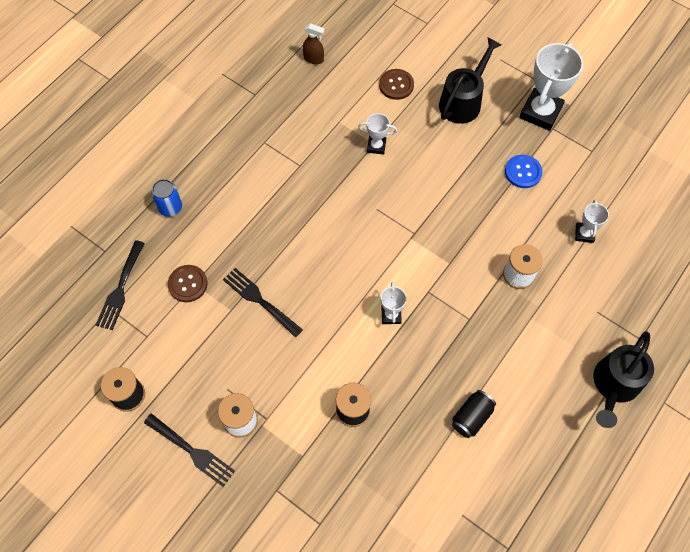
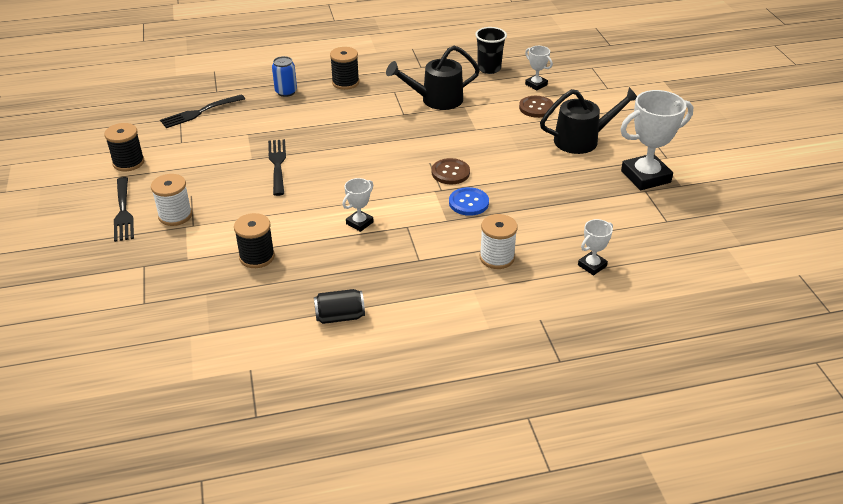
camera: 40 degrees right, 25 degrees down
(188, 284) = (243, 132): brown button -> brown button (450, 173)
(210, 159) = (345, 83): none -> black spool
(314, 59) = (489, 68): brown spray bottle -> black cup
(376, 146) = (475, 131): white trophy -> white trophy (536, 84)
(523, 172) = (582, 202): blue button -> blue button (468, 203)
(614, 386) = (492, 375): black watering can -> black watering can (436, 100)

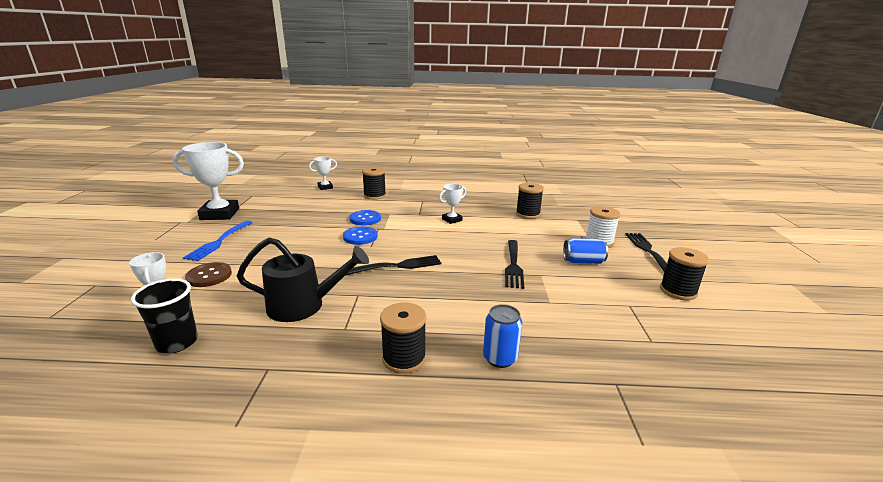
camera: 165 degrees left, 15 degrees down
(199, 112) = (626, 344): black fork -> black fork (398, 266)
(205, 182) = (583, 261): none -> blue can
(340, 317) = (478, 189): black can -> none
(450, 173) = (360, 237): brown button -> blue button
(497, 258) = (374, 196): white spool -> black spool
(582, 140) = (219, 242): black watering can -> blue fork

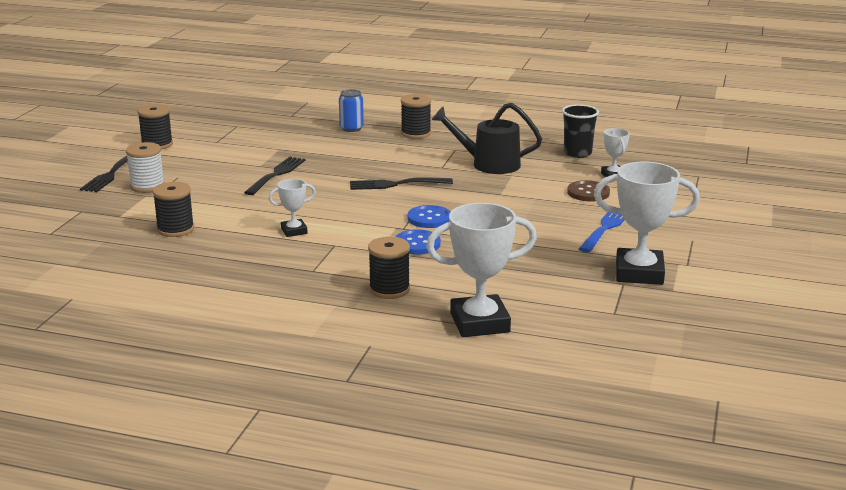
camera: 165 degrees left, 0 degrees up
(325, 187) = (480, 323): white trophy -> white trophy, size x1.96
(583, 261) = (200, 171): blue can -> none

